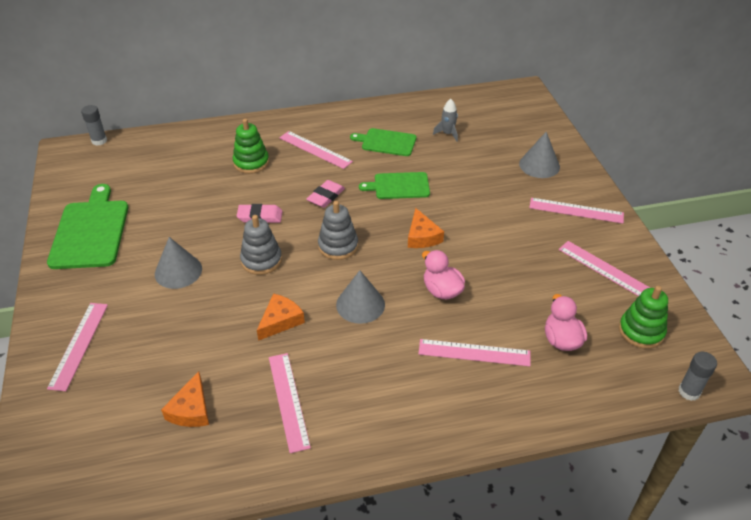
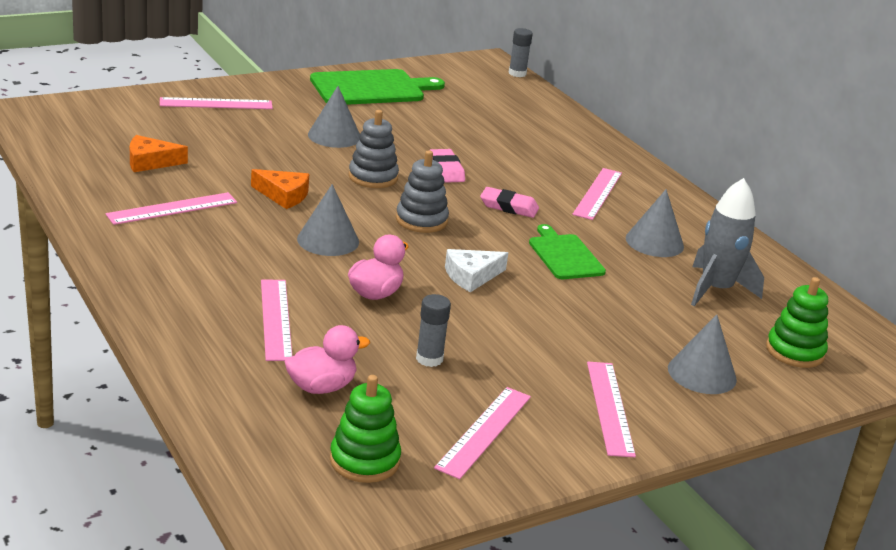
camera: 70 degrees right, 15 degrees down
(251, 162) = (541, 156): green stacking toy -> green stacking toy (795, 351)
(386, 142) = (654, 242): green cutting board -> grey cone
(422, 236) = (471, 276): orange cheese -> white cheese
(447, 134) = (715, 289): grey rocket -> grey rocket, size x1.87
(689, 391) = (257, 500): grey glue stick -> grey glue stick (429, 359)

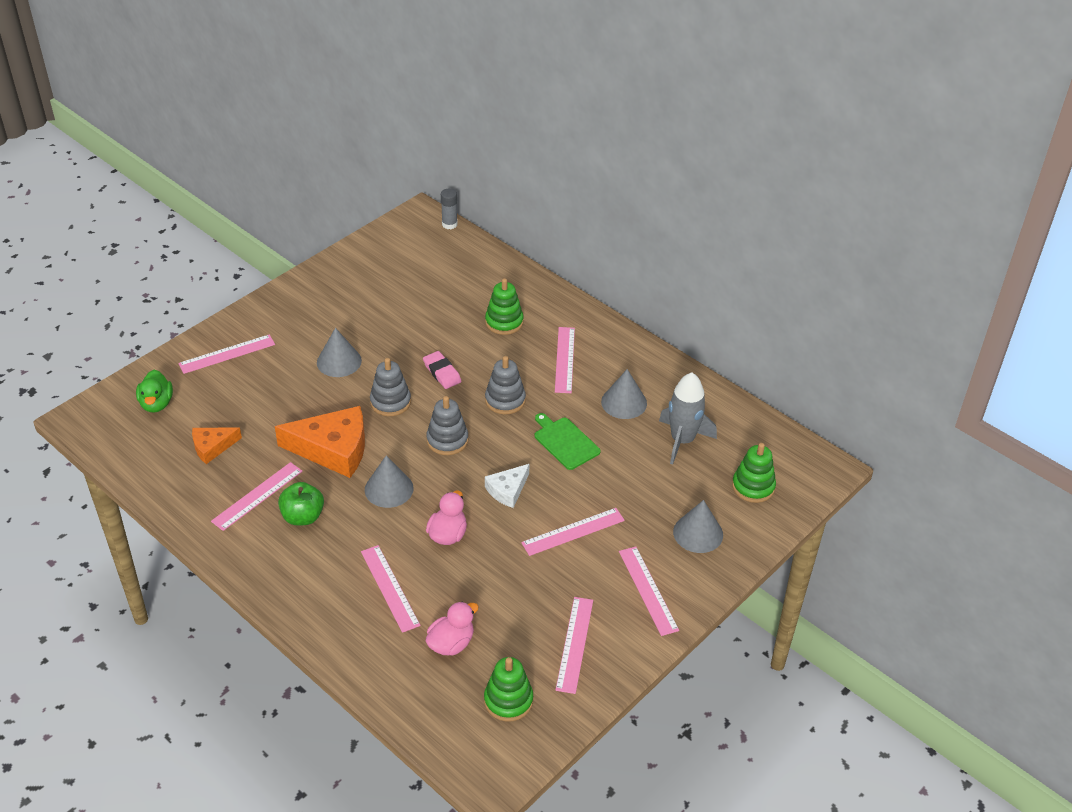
camera: 15 degrees left, 15 degrees up
(115, 119) = (156, 404): none -> green duck
(212, 236) = (303, 516): none -> green apple
(283, 195) = (333, 449): orange cheese -> orange cheese, size x1.85
(371, 88) = (341, 288): green cutting board -> none
(429, 359) = (512, 588): grey glue stick -> none
(509, 207) = (505, 400): pink eraser -> grey stacking toy
(536, 330) = (573, 531): none -> pink ruler
(540, 151) = (504, 322): none -> green stacking toy

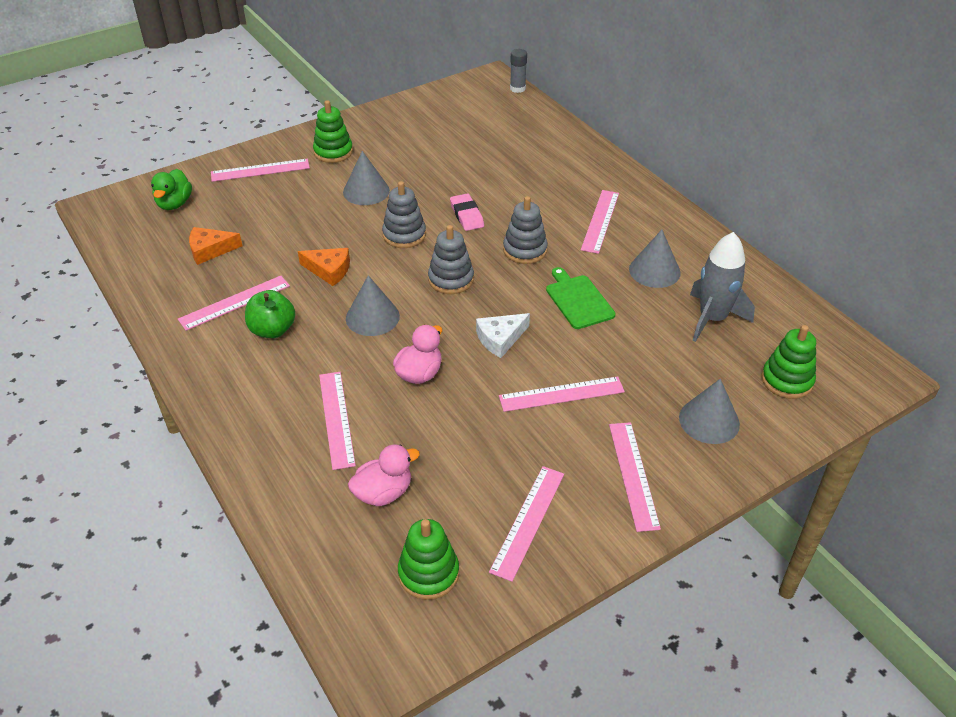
camera: 15 degrees right, 0 degrees up
(333, 449) = (329, 270): orange cheese -> orange cheese, size x0.54
(504, 322) = (546, 178): green stacking toy -> green stacking toy (333, 152)

